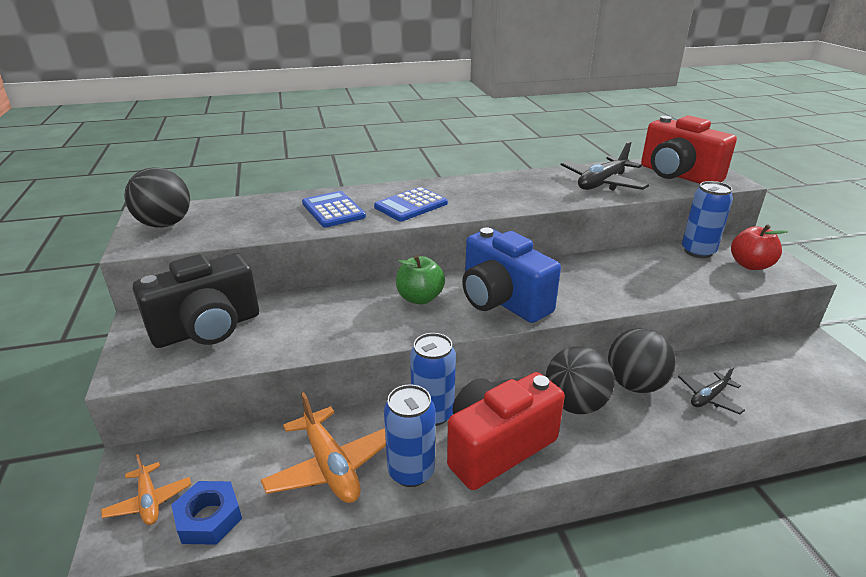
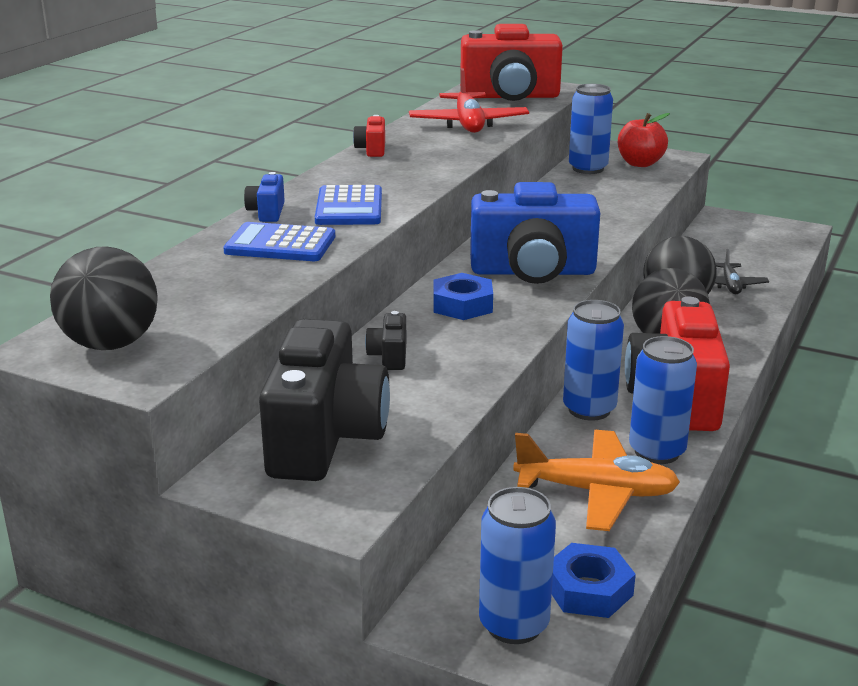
camera: 50 degrees left, 5 degrees down
(149, 501) = (514, 625): orange plane -> blue can
(324, 305) = (389, 356): none -> black camera
(371, 191) = (267, 212): none -> blue camera
(420, 298) = (462, 305): green apple -> blue nut
(506, 177) = (372, 150): none -> red camera
(602, 183) = (468, 124): black plane -> red plane

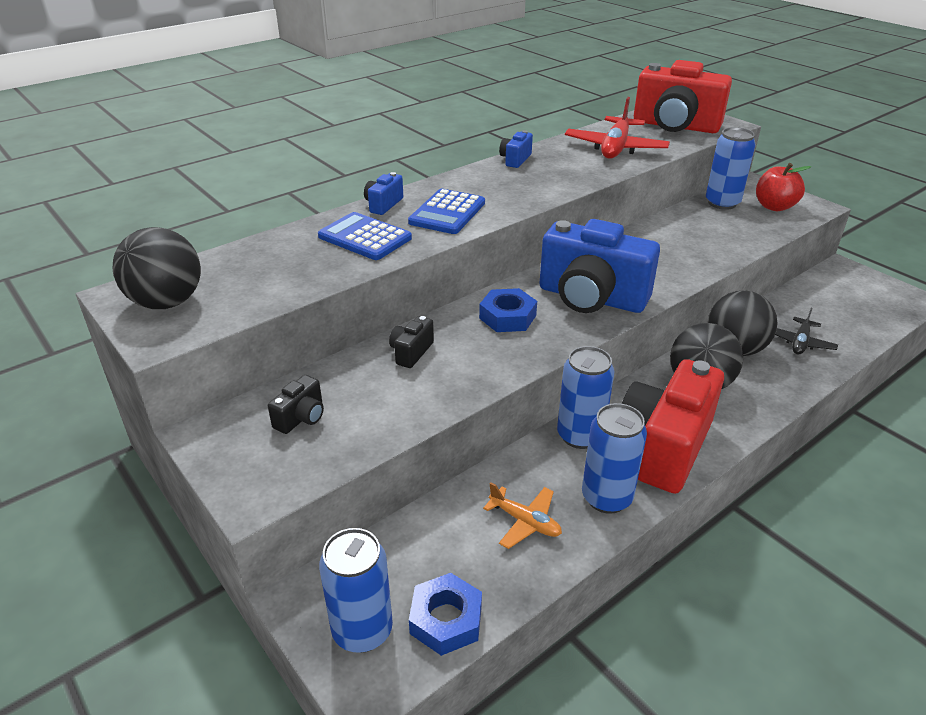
camera: 25 degrees right, 10 degrees up
(325, 438) = (301, 417): black camera -> black camera, size x0.42
(372, 150) = (515, 160): red camera -> blue camera
(596, 492) = (525, 522): orange plane -> orange plane, size x0.57

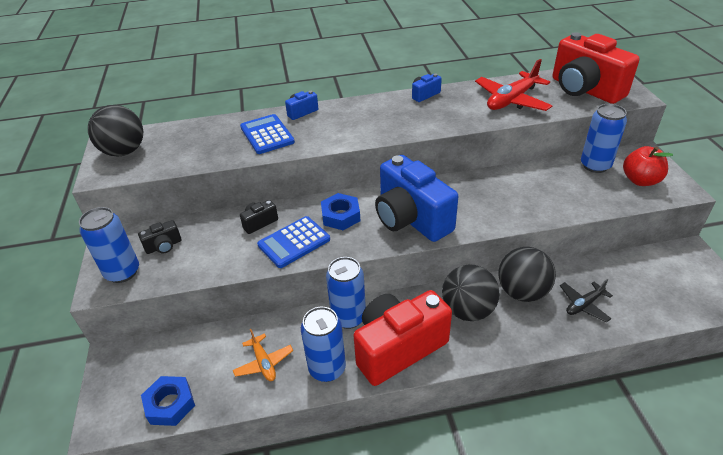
camera: 30 degrees right, 5 degrees up
(362, 630) = (125, 389): blue can -> blue can (122, 272)
(447, 213) = (335, 128): blue calculator -> blue calculator (294, 242)

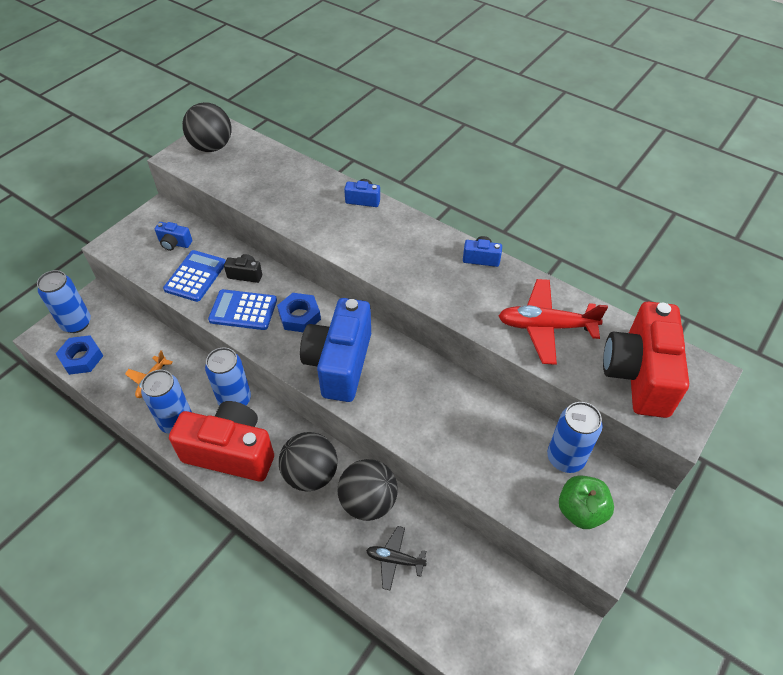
camera: 45 degrees right, 10 degrees up
(122, 272) = (133, 244): blue can -> blue can (76, 323)
(164, 246) = (174, 243): black camera -> blue camera
(267, 135) = (310, 203): blue calculator -> blue calculator (195, 276)
(640, 180) = (581, 511): red apple -> green apple

